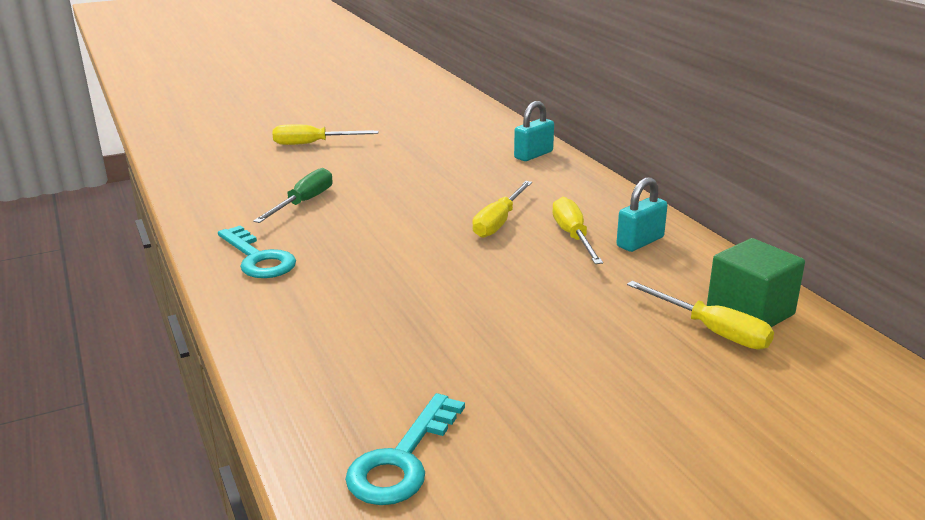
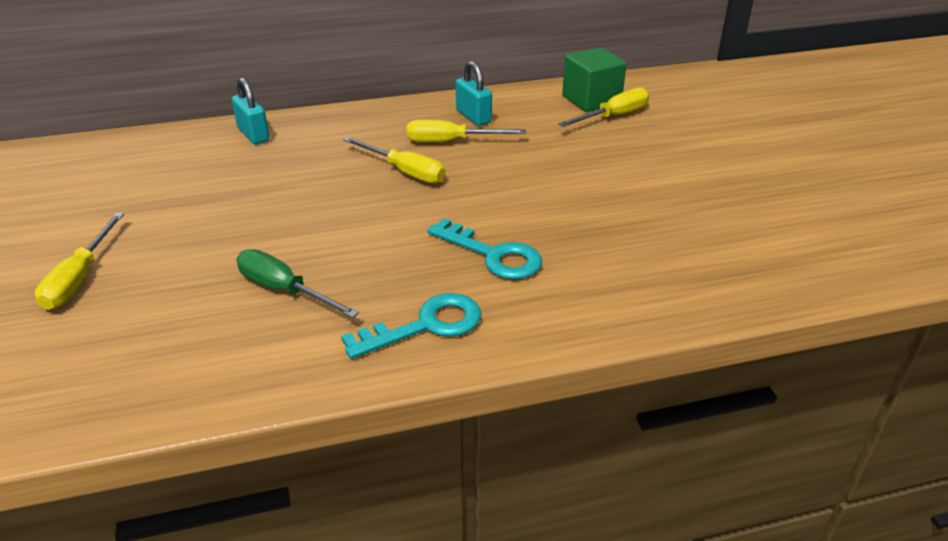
camera: 80 degrees left, 10 degrees up
(402, 460) = (775, 252): turquoise key -> turquoise key (493, 255)

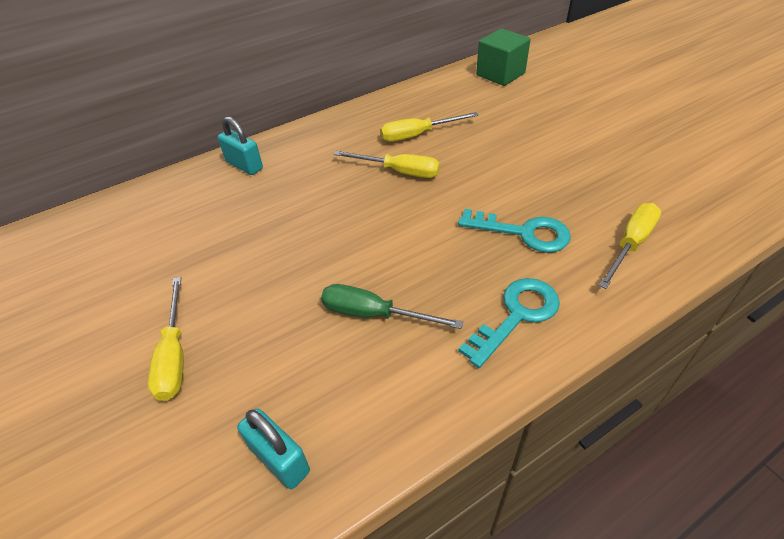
camera: 15 degrees left, 10 degrees up
(473, 116) = (420, 108): turquoise padlock -> turquoise padlock (279, 459)
(613, 116) = (527, 85): yellow screwdriver -> yellow screwdriver (630, 244)

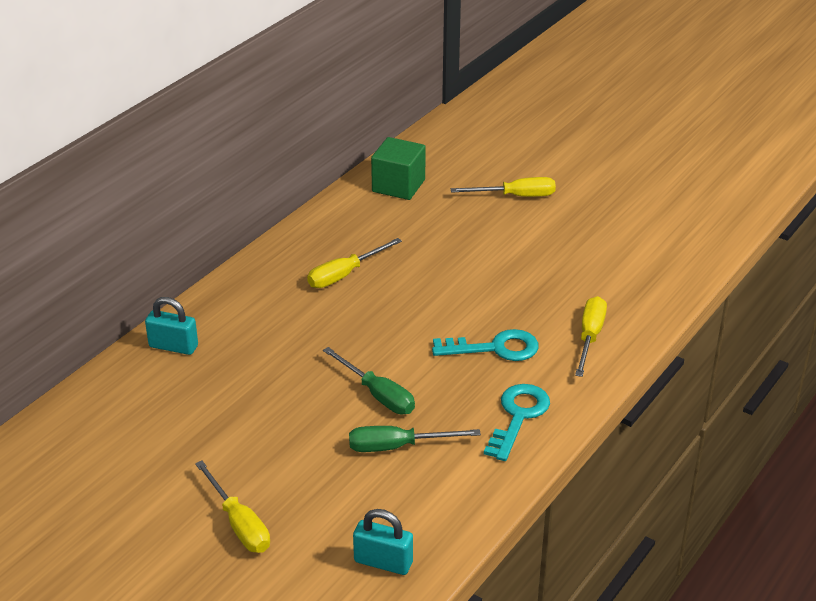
camera: 25 degrees left, 10 degrees down
(385, 252) = (377, 395): none -> green screwdriver
(399, 172) = (347, 317): yellow screwdriver -> yellow screwdriver (515, 196)

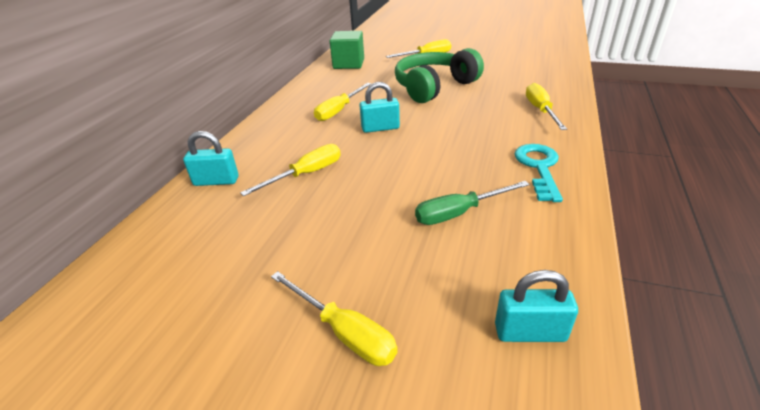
camera: 15 degrees left, 0 degrees up
(268, 361) = (306, 174): none -> yellow screwdriver
(377, 395) = (414, 178): green screwdriver -> none
(379, 316) = (380, 128): none -> turquoise padlock
(486, 262) = (434, 87): none -> green headphones
(495, 348) = (481, 129): turquoise key -> none

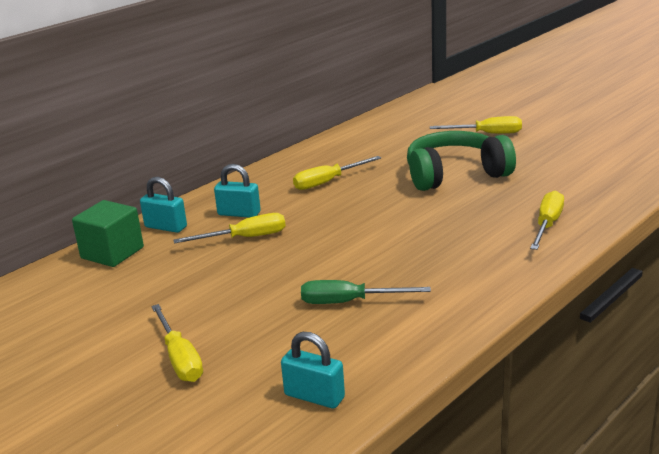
camera: 25 degrees right, 10 degrees down
(348, 64) = (386, 128): green cube -> green cube (112, 253)
(380, 128) = (352, 209): turquoise padlock -> turquoise padlock (239, 213)
(539, 167) = (471, 281): turquoise key -> none

